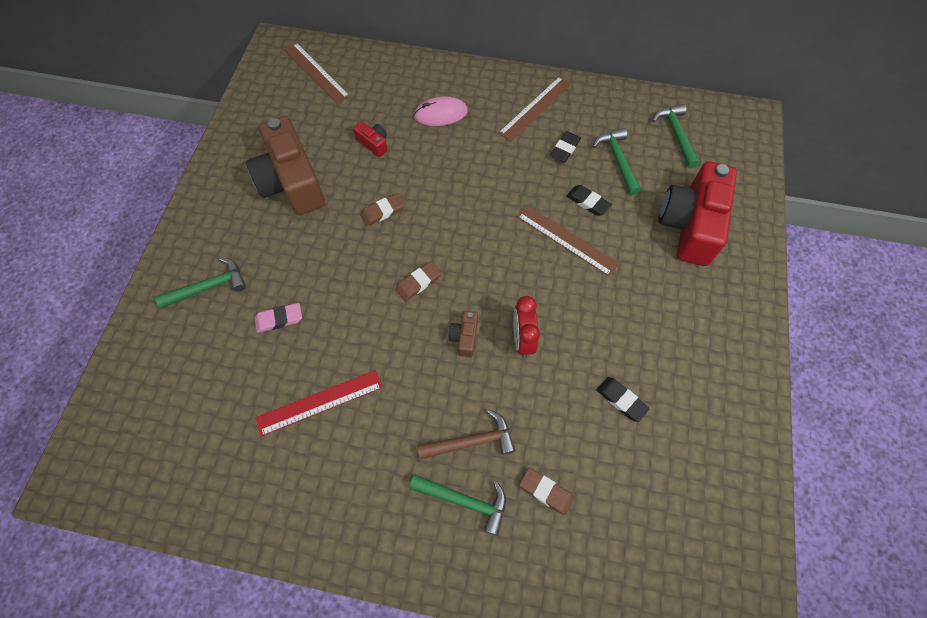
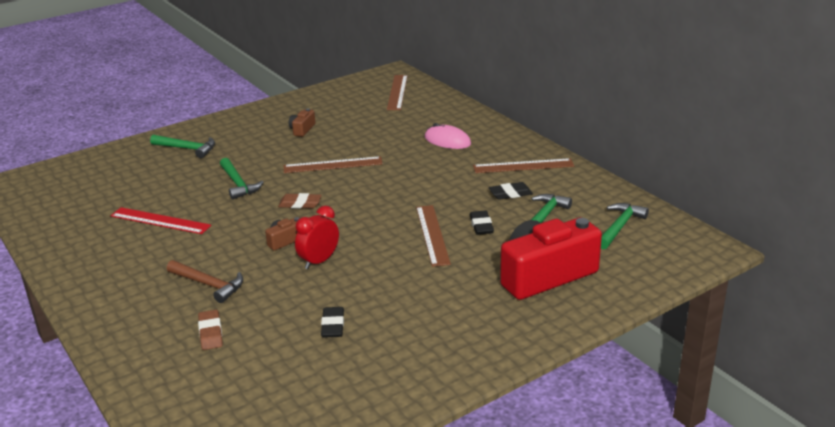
camera: 45 degrees right, 35 degrees down
(279, 319) = (198, 178): pink eraser -> none
(292, 182) = (302, 129): brown camera -> brown camera, size x0.42
(373, 143) = (379, 135): red camera -> none
(383, 211) = (333, 165): brown eraser -> brown ruler
(465, 501) = (160, 305): green hammer -> green hammer (238, 184)

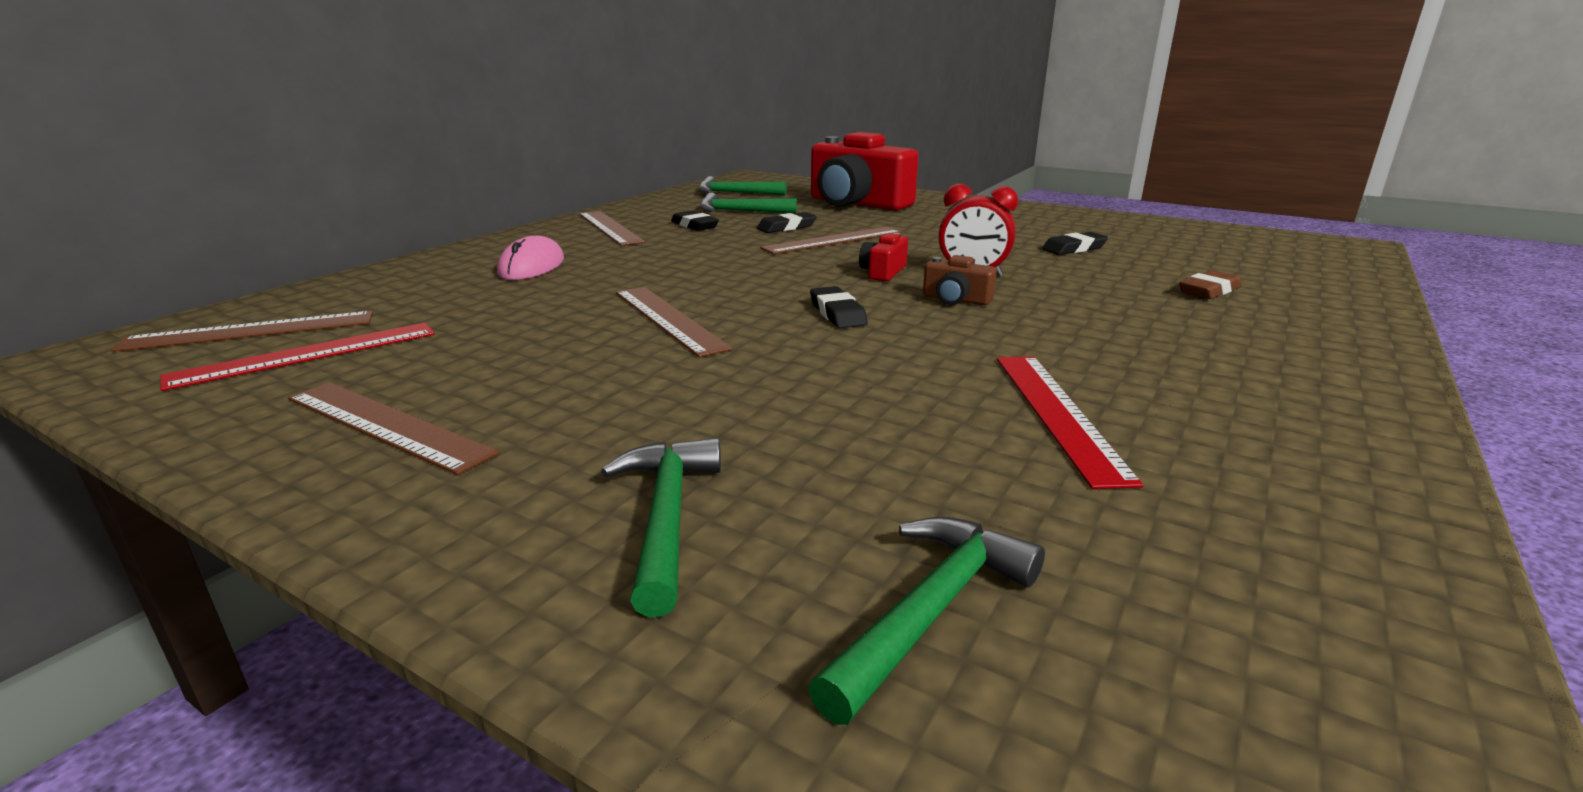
camera: 115 degrees left, 5 degrees down
(209, 285) = (1136, 316): brown hammer -> none
(238, 184) = (818, 379): green hammer -> green hammer (931, 611)
(284, 116) = (387, 425): none -> brown ruler
(300, 204) = (837, 313): brown eraser -> black eraser
(302, 129) = (487, 382): brown camera -> none
(349, 233) = (883, 272): none -> red camera
(361, 102) = (306, 354): none -> red ruler

